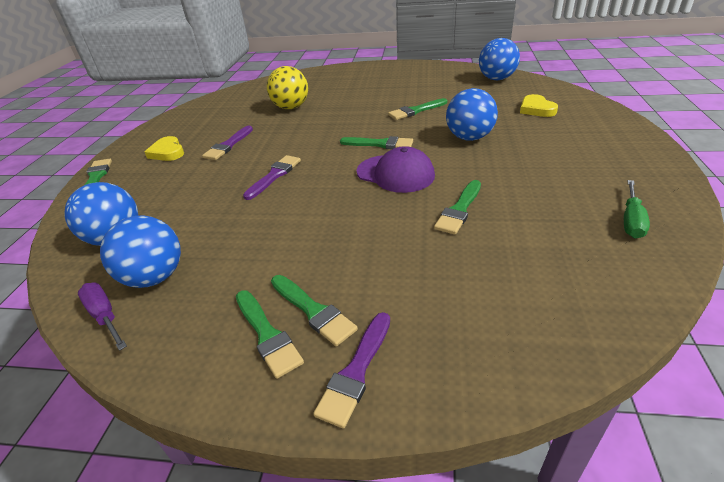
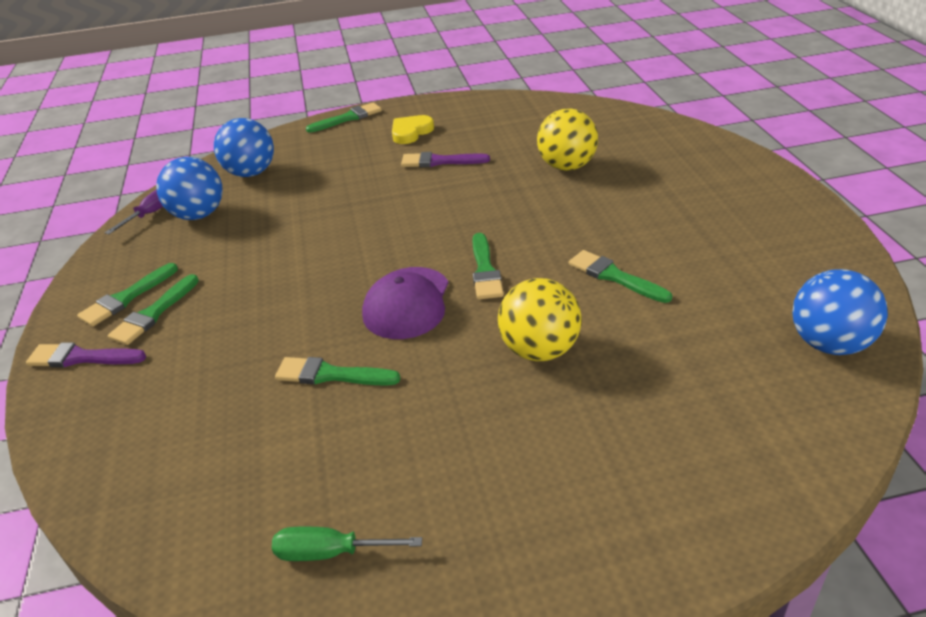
camera: 70 degrees right, 0 degrees up
(274, 176) = (378, 216): purple brush -> none
(469, 138) = (539, 350): blue ball -> yellow ball
(536, 109) = (699, 417): yellow heart -> none

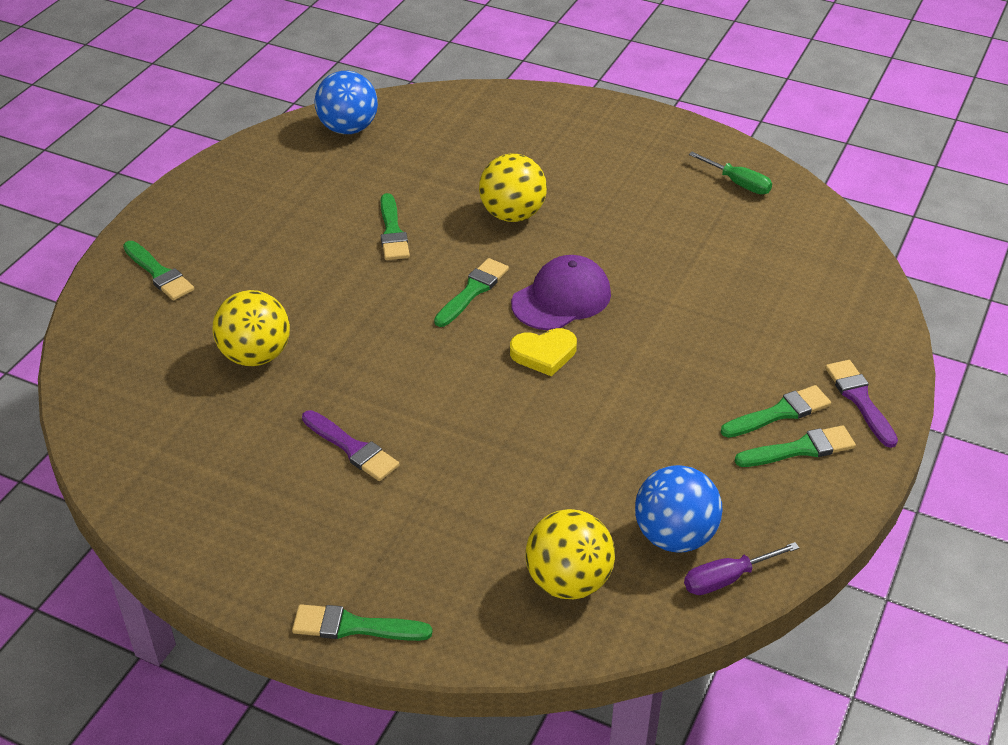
camera: 145 degrees left, 5 degrees up
(81, 358) = (859, 400): purple brush -> purple brush turned 150 degrees counterclockwise
(251, 173) = (568, 581): blue ball -> yellow ball
(331, 375) = (666, 274): green brush -> green brush (159, 273)
(411, 132) = (319, 528): yellow heart -> yellow heart (544, 354)

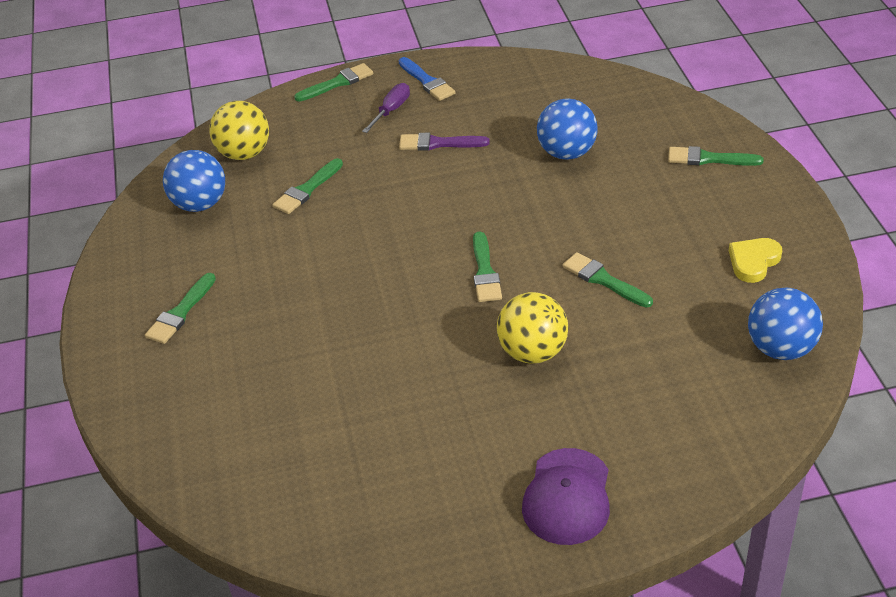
camera: 145 degrees right, 0 degrees up
(256, 356) = (567, 153): yellow ball -> blue ball
(257, 548) = (427, 81): none -> blue brush
(544, 354) = (383, 258): yellow heart -> yellow heart (753, 262)
(561, 298) = (414, 304): purple cap -> purple cap (567, 497)
(727, 578) = (152, 201): purple screwdriver -> purple screwdriver (391, 111)
(738, 183) = (368, 517): green screwdriver -> none
(800, 449) = (150, 296): green brush -> green brush (307, 189)
(859, 400) = (125, 355): purple brush -> none

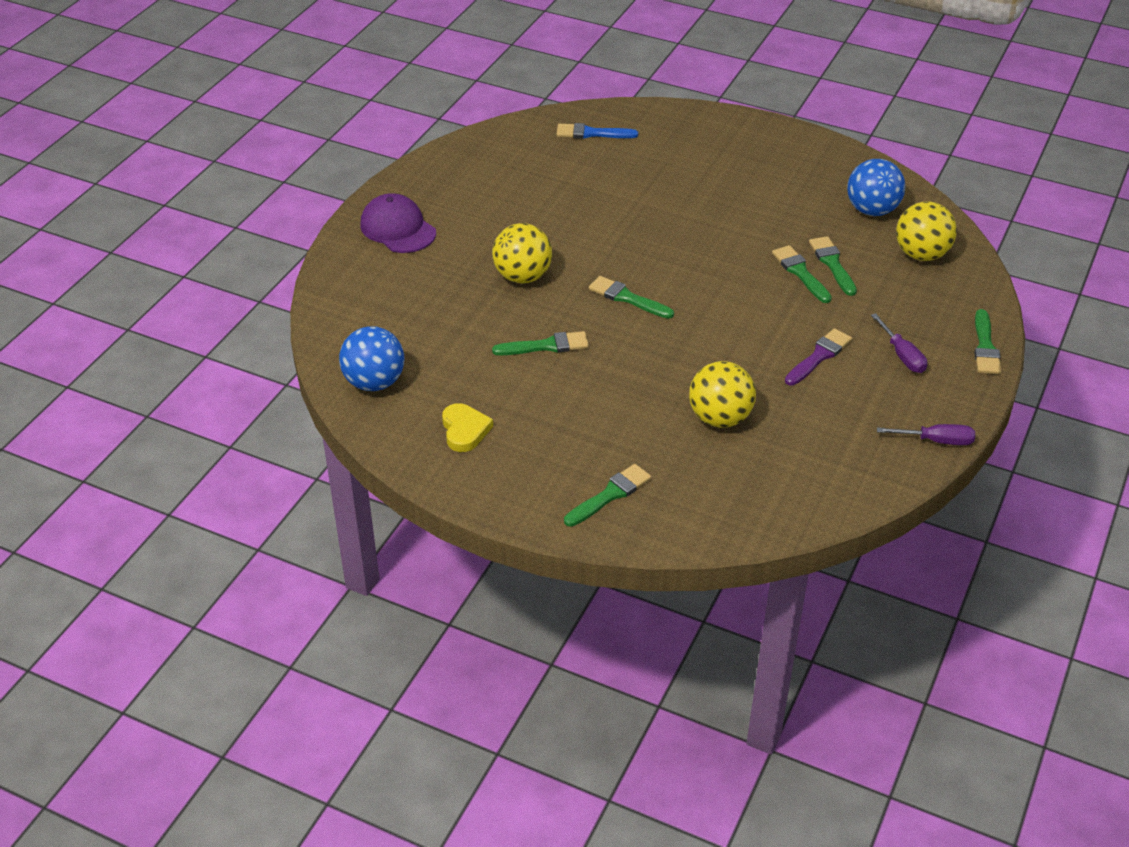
camera: 125 degrees right, 0 degrees up
(180, 312) = (750, 161): green brush -> green brush (800, 273)
(427, 81) = (929, 399): blue brush -> blue brush (592, 133)
(469, 63) = (936, 441): none -> purple screwdriver
(567, 153) = (720, 418): blue ball -> yellow ball

